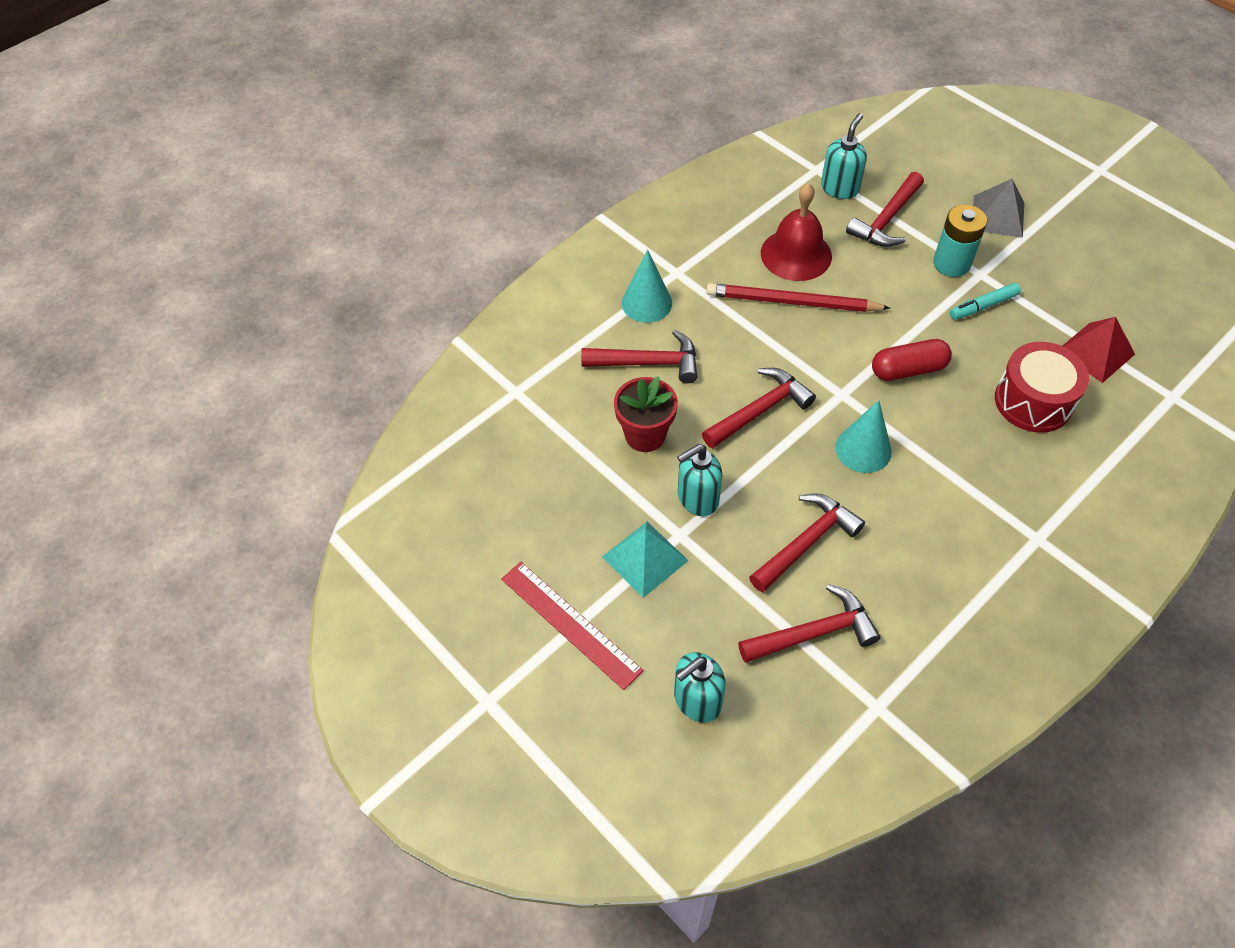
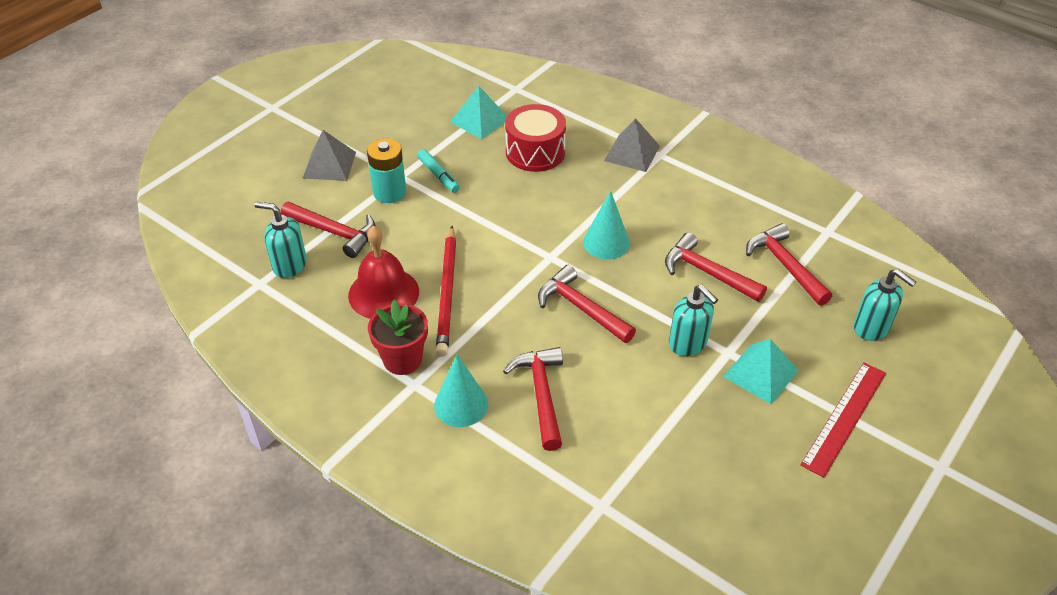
camera: 100 degrees left, 10 degrees down
(645, 435) = (630, 387): red flower pot -> red flower pot (402, 360)
(908, 369) = (516, 218): red capsule -> none
(1038, 505) = (632, 153): none -> grey pyramid
(1095, 352) = (480, 120): red pyramid -> turquoise pyramid

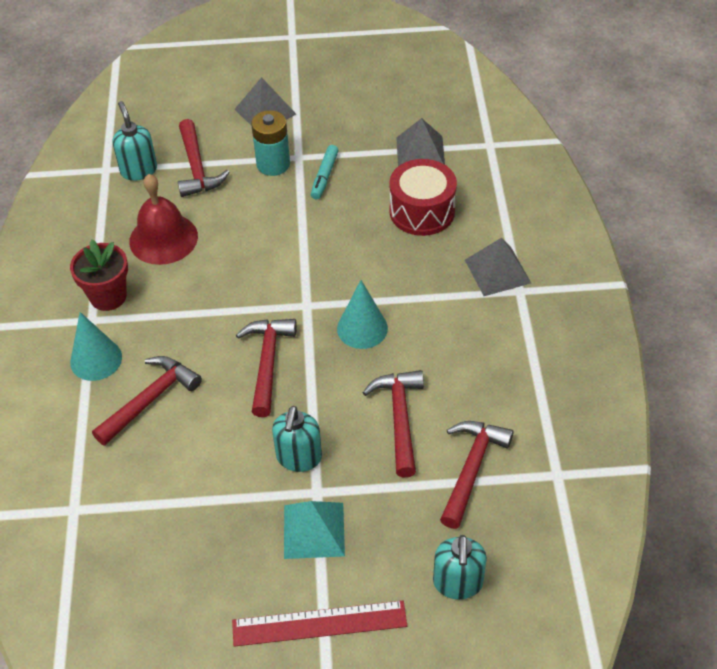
camera: 50 degrees right, 5 degrees up
(447, 293) = (201, 273): red pencil -> none
(480, 120) = (420, 152): turquoise pyramid -> grey pyramid

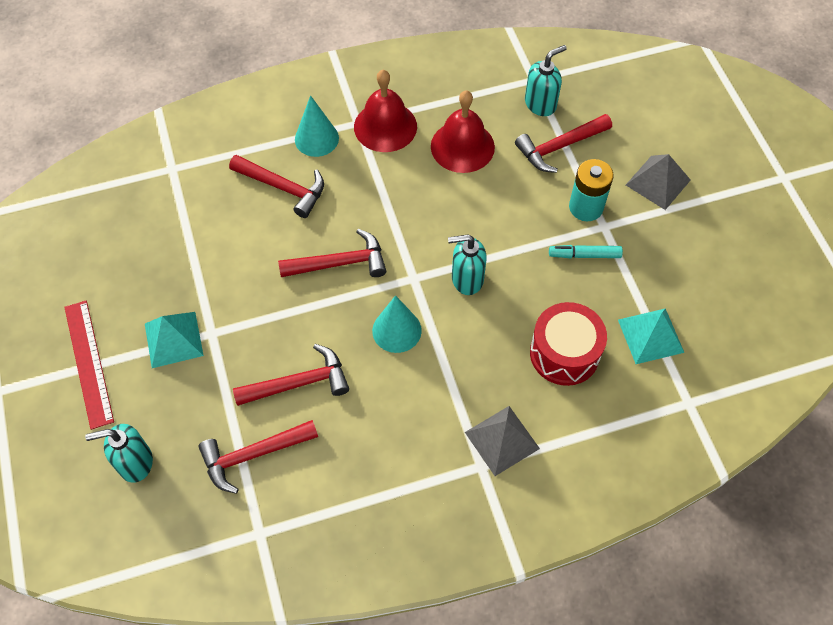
camera: 75 degrees right, 10 degrees up
(108, 296) = (385, 126): red flower pot -> red bell
(299, 458) = (243, 311): turquoise soap dispenser -> turquoise soap dispenser (467, 279)
(420, 152) = (650, 335): grey pyramid -> turquoise pyramid
(471, 469) = (253, 455): red hammer -> red hammer turned 150 degrees clockwise

